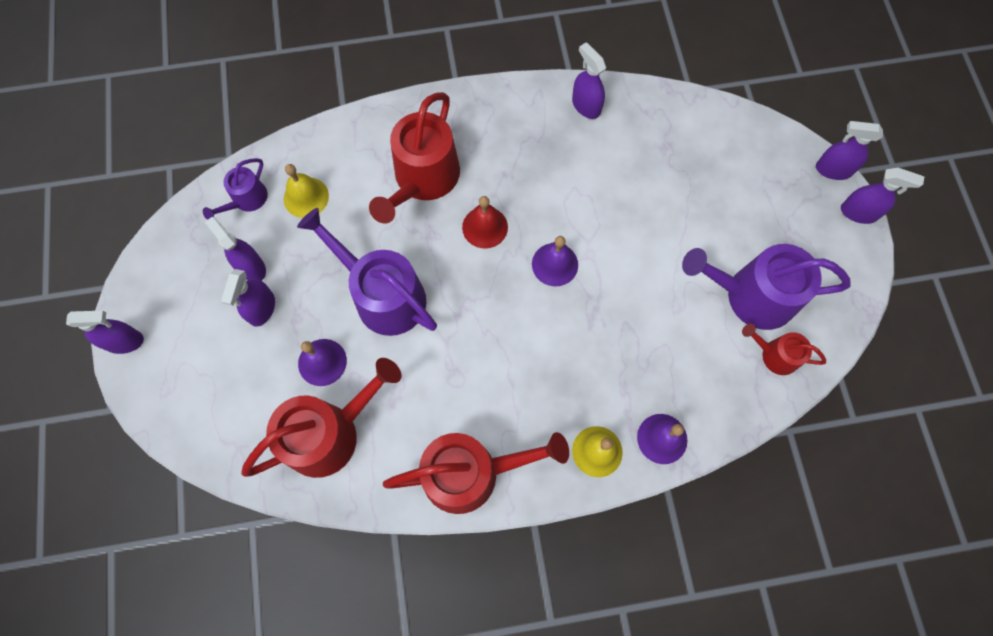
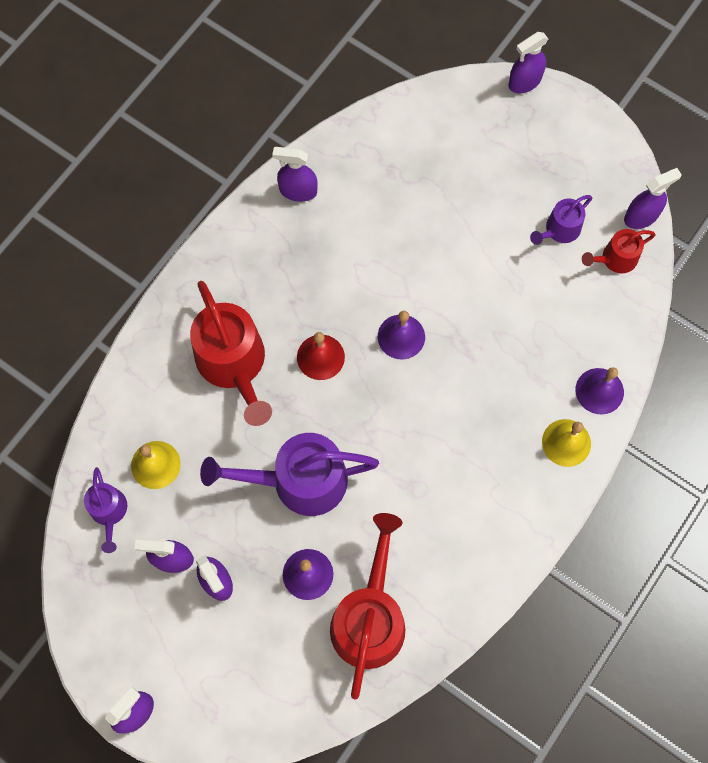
camera: 45 degrees left, 0 degrees up
(470, 473) = (497, 544): red watering can -> none
(751, 295) = (559, 230): purple watering can -> purple watering can, size x0.52
(858, 212) = (572, 100): purple spray bottle -> purple spray bottle (641, 216)

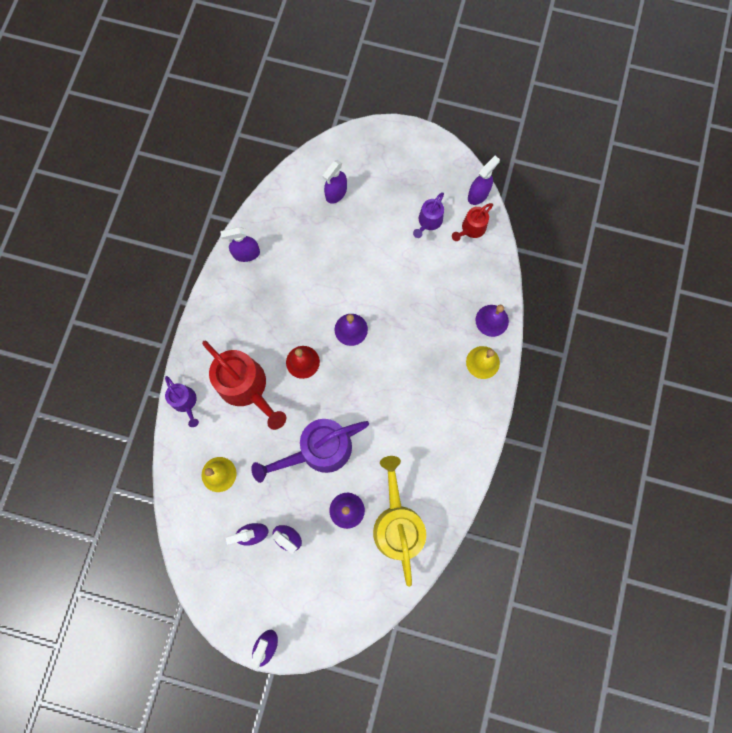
camera: 20 degrees left, 5 degrees up
(109, 512) = (199, 517): purple watering can -> purple watering can (185, 402)
(369, 618) = (397, 524): red watering can -> yellow watering can
(524, 82) = (370, 128): purple spray bottle -> purple spray bottle (336, 193)

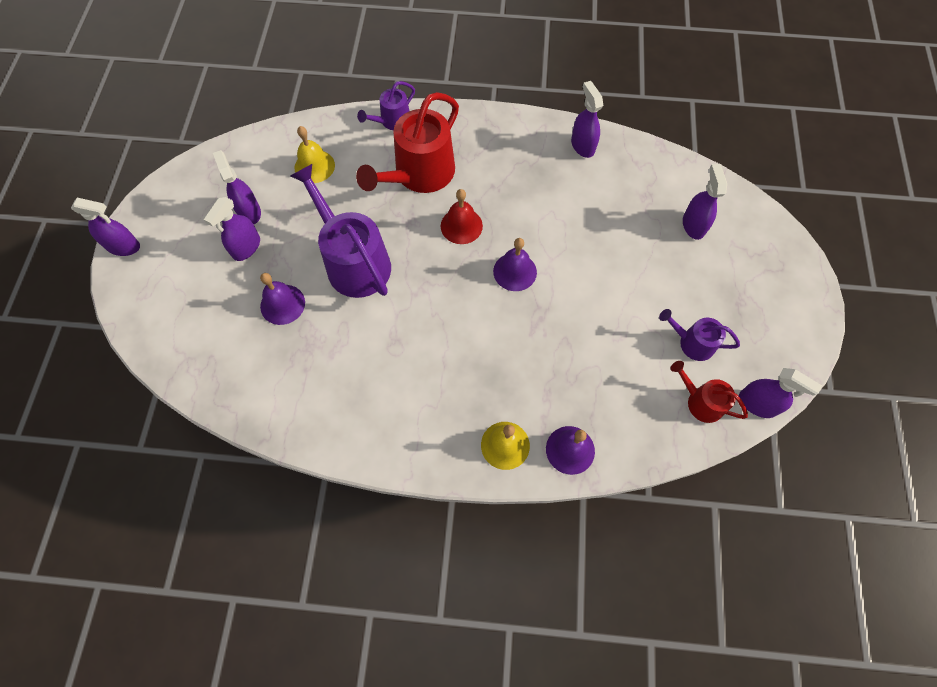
camera: 80 degrees right, 10 degrees down
(336, 193) = (693, 225): purple spray bottle -> purple spray bottle turned 60 degrees clockwise
(397, 524) = (269, 366): yellow watering can -> none

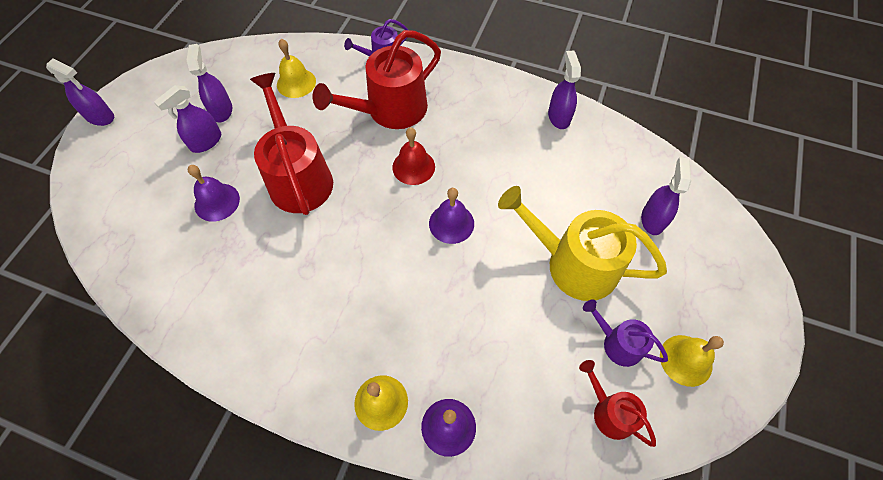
camera: 15 degrees right, 5 degrees down
(354, 261) = (298, 177): purple watering can -> red watering can
(635, 282) = (573, 264): none -> yellow watering can
(752, 342) = (686, 360): none -> yellow bell
(757, 404) = (674, 432): purple spray bottle -> none

